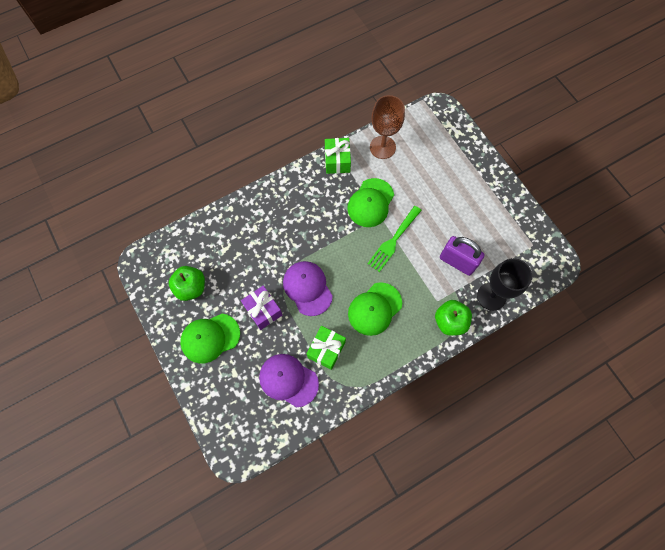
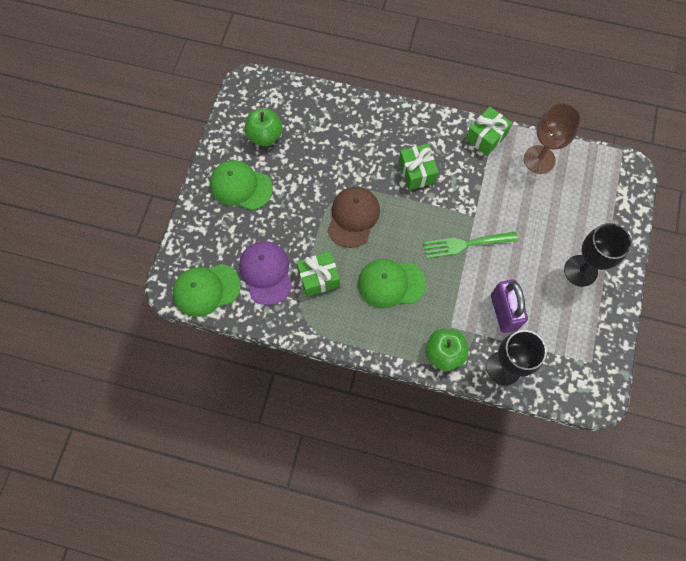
camera: 45 degrees right, 0 degrees up
(263, 310) = (301, 202): purple gift -> none
(307, 288) = (353, 217): purple cap -> brown cap
(317, 221) = (417, 172): none -> green gift
(370, 203) = (478, 196): green cap -> green cap (206, 290)
(473, 195) = (580, 270): none -> black goblet

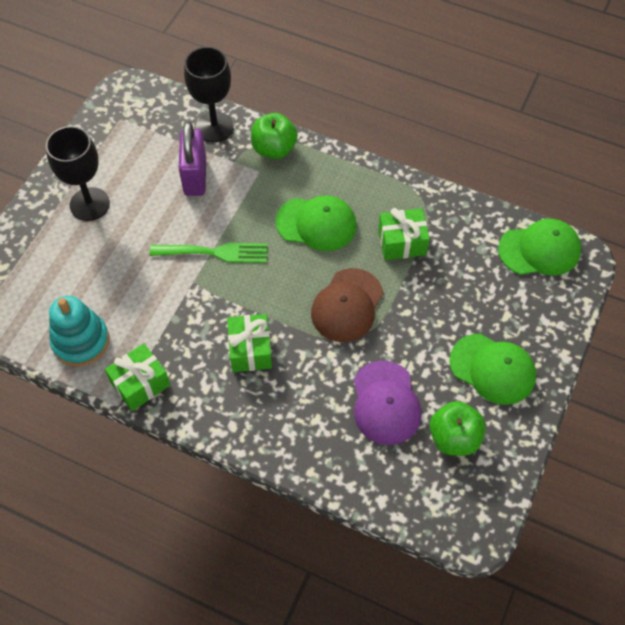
camera: 170 degrees left, 10 degrees down
(266, 273) = (465, 257): purple cap -> purple cap (385, 403)
(539, 159) = (81, 341): brown goblet -> turquoise stacking toy

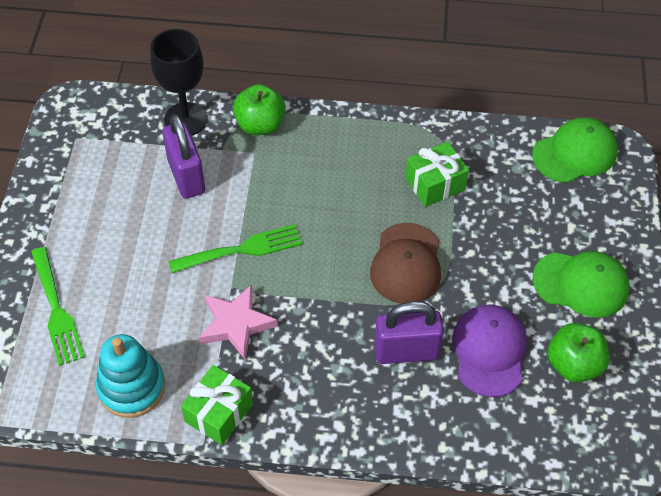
camera: 20 degrees left, 5 degrees down
(48, 260) = (57, 310): none -> green fork
(89, 204) = (79, 237): black goblet -> none
(184, 314) = (236, 324): none -> pink star
(250, 350) = (324, 340): green gift -> none
(314, 381) = (406, 351): none -> purple padlock
(316, 224) = (338, 189): green cap -> none
(385, 403) = (489, 351): purple cap -> purple cap turned 150 degrees counterclockwise

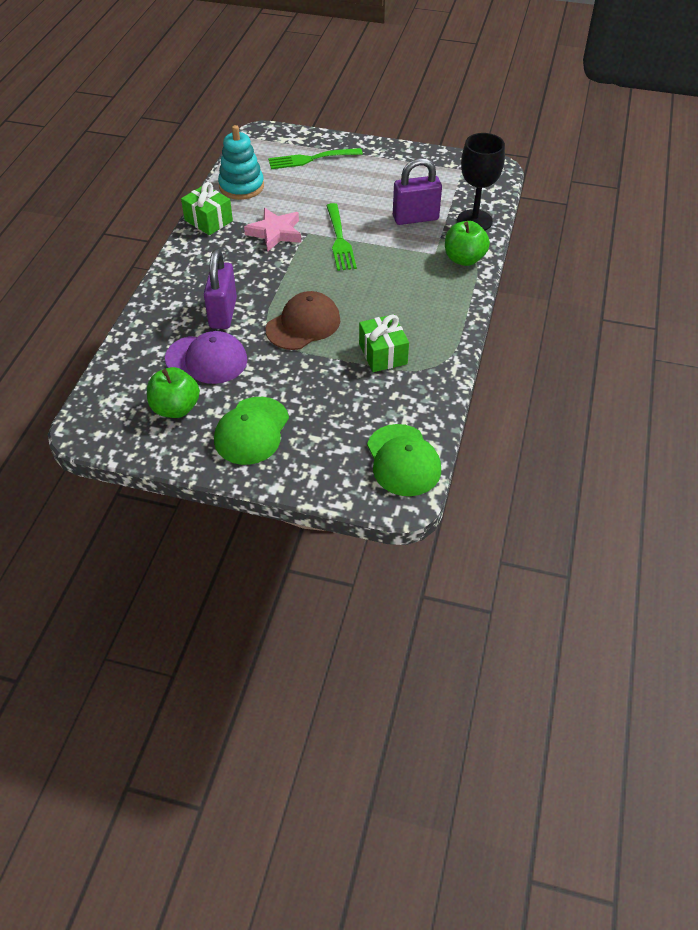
camera: 100 degrees right, 5 degrees down
(406, 264) = (303, 324): brown cap -> brown cap turned 120 degrees clockwise

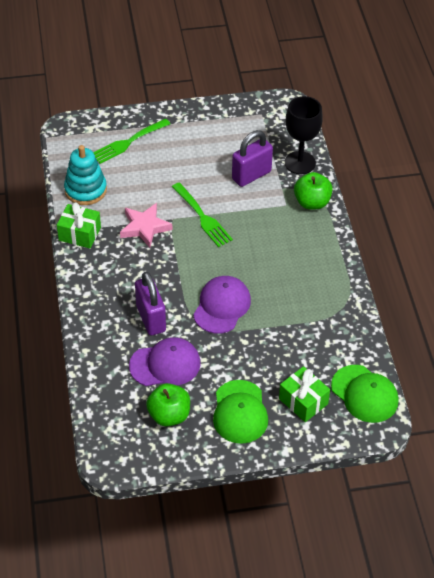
camera: 25 degrees left, 0 degrees up
(303, 324) = (222, 306): brown cap -> purple cap
(383, 354) = (298, 310): green gift -> green gift (303, 401)

